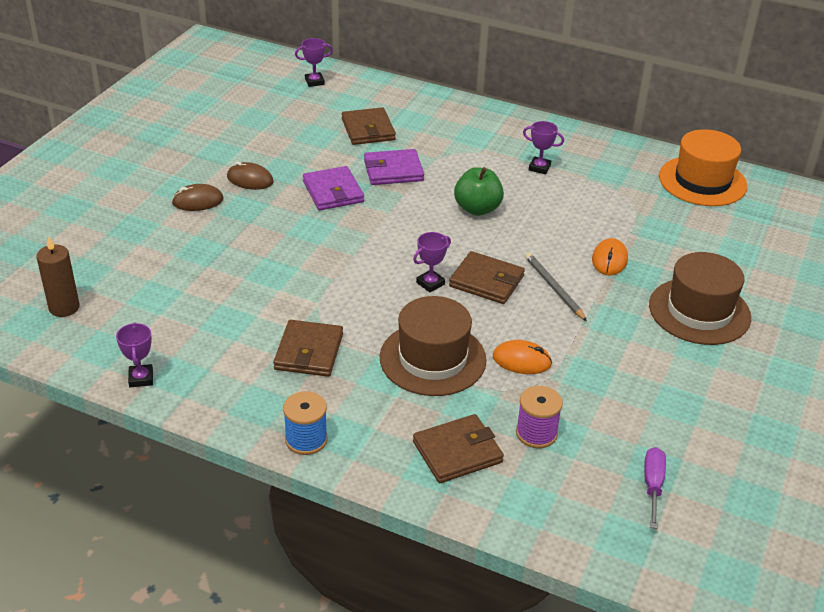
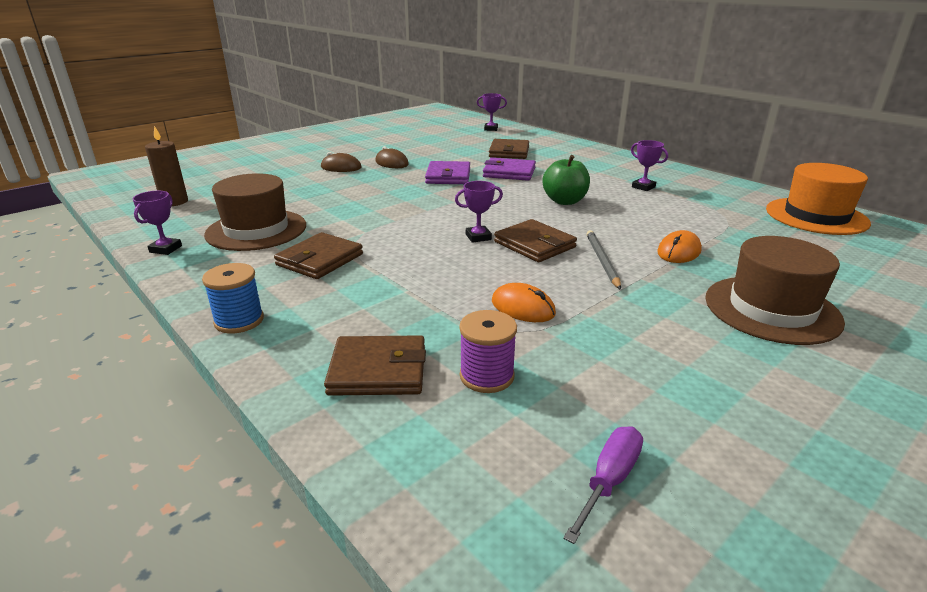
camera: 25 degrees right, 10 degrees down
(432, 359) = (429, 287): brown hat -> brown hat (256, 230)

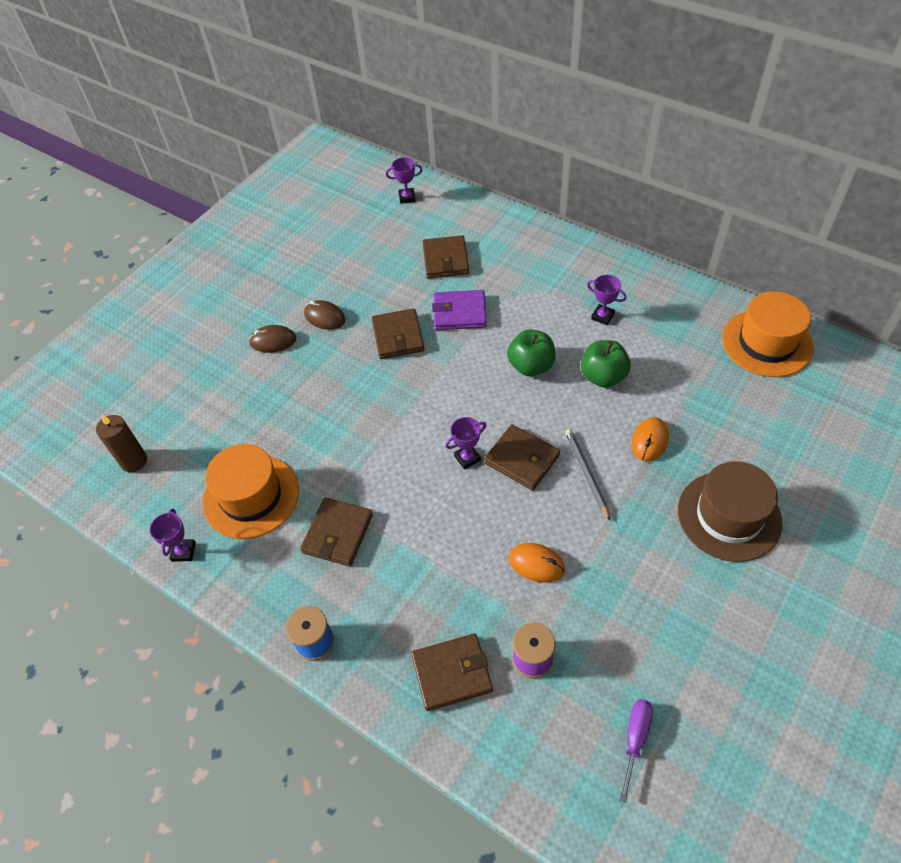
camera: 10 degrees left, 25 degrees up
(256, 230) = (251, 496): brown hat -> orange hat
(448, 176) = (398, 336): purple wallet -> brown wallet
(636, 214) = (603, 377): none -> green apple

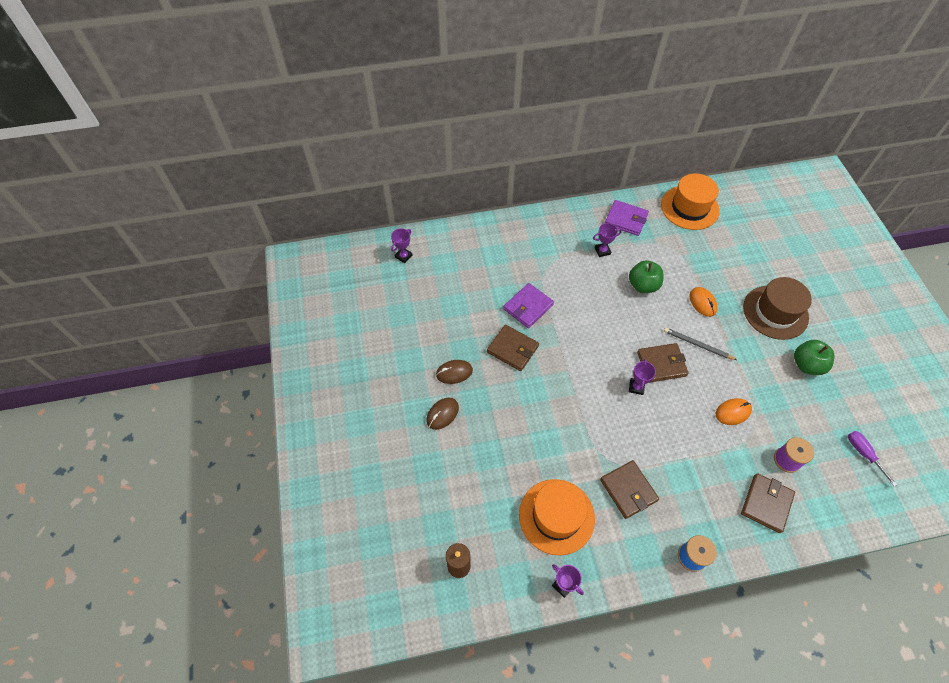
camera: 50 degrees left, 5 degrees up
(445, 260) = (479, 280): brown wallet -> none
(531, 366) = (603, 308): green apple -> green apple (806, 365)
(670, 305) = (626, 219): none -> purple wallet

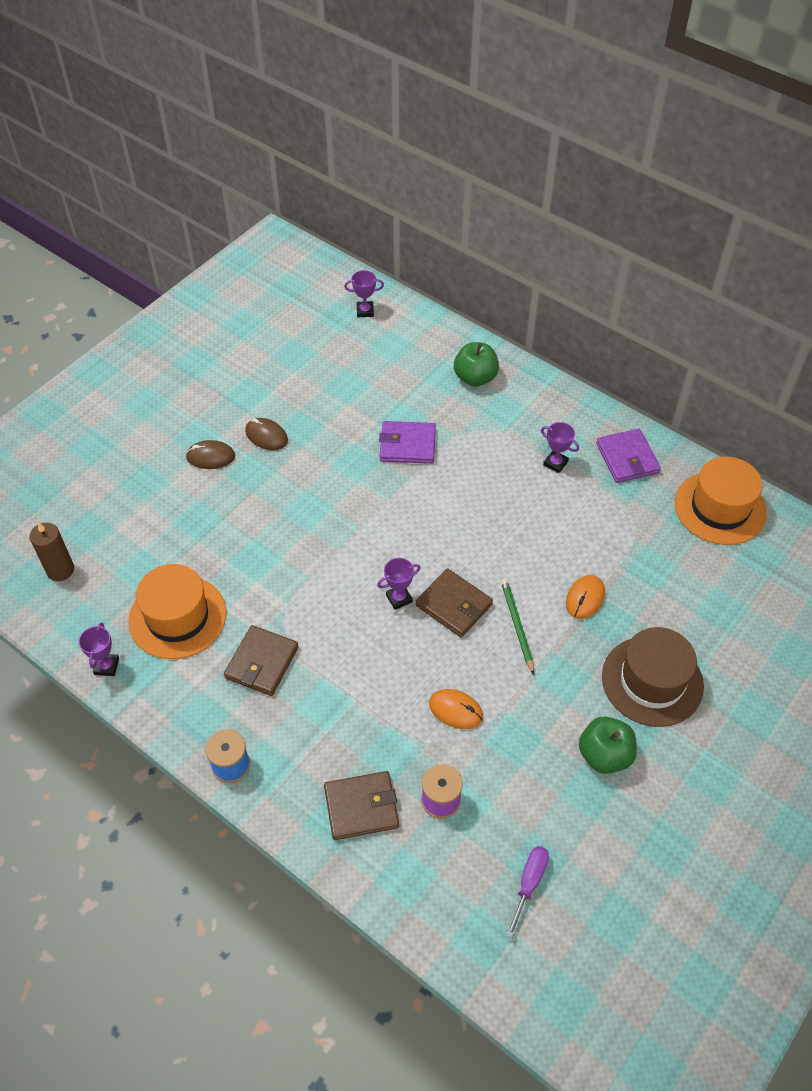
camera: 50 degrees right, 5 degrees down
(512, 349) = (341, 464): brown wallet -> none
(643, 285) = (547, 527): green apple -> green apple (475, 378)
(697, 345) = (517, 625): grey pencil -> green pencil

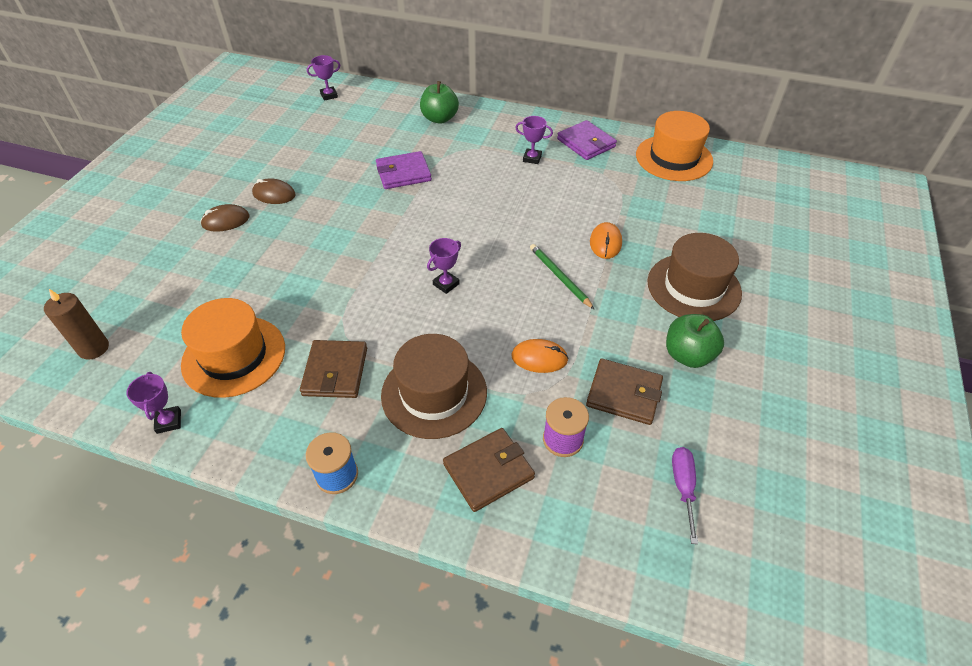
camera: 20 degrees left, 5 degrees down
(342, 714) = (434, 393): none -> brown hat
(454, 605) = (497, 276): brown wallet -> brown wallet (624, 394)

